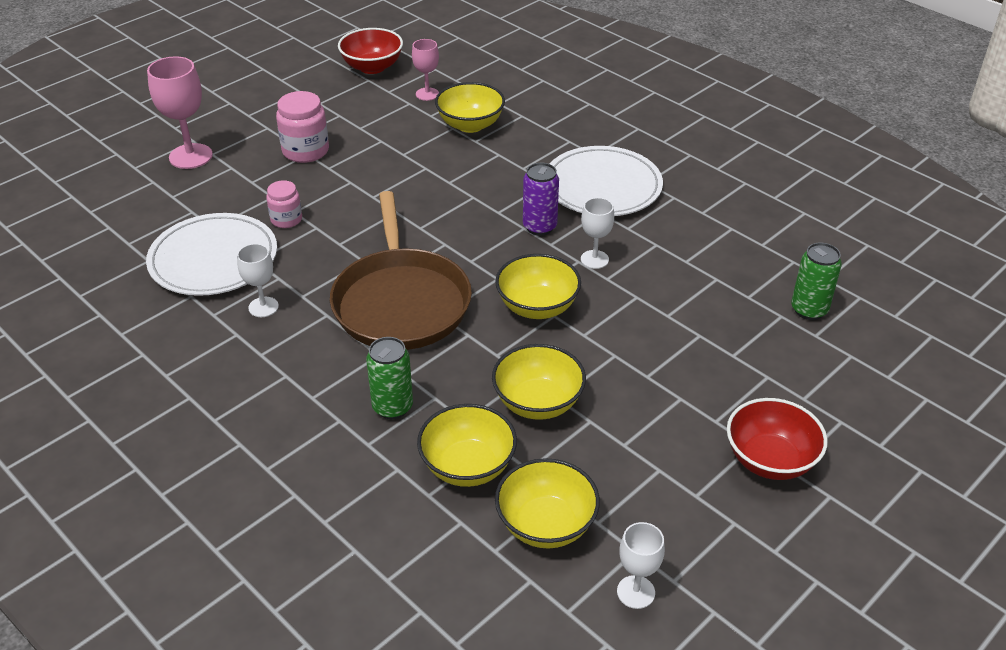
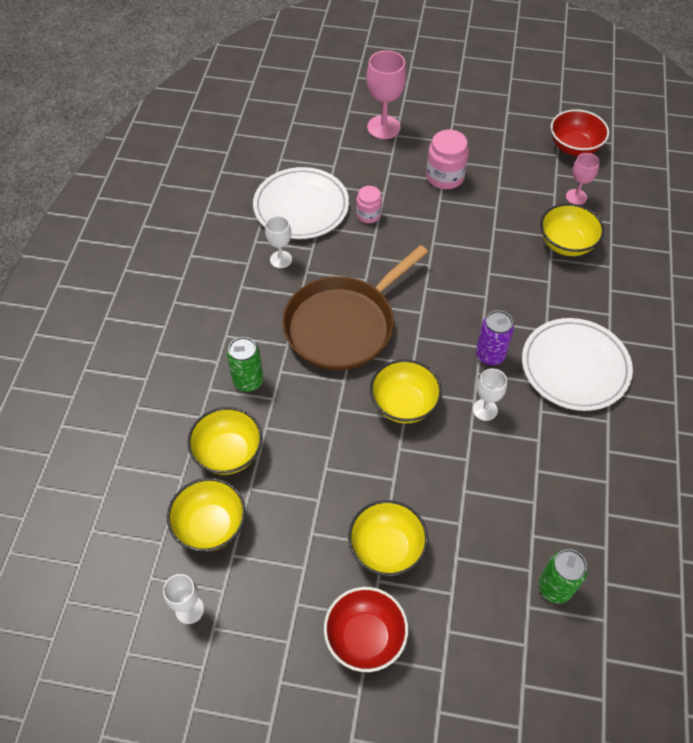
camera: 55 degrees right, 15 degrees up
(538, 403) = (312, 459): yellow bowl -> yellow bowl (386, 548)

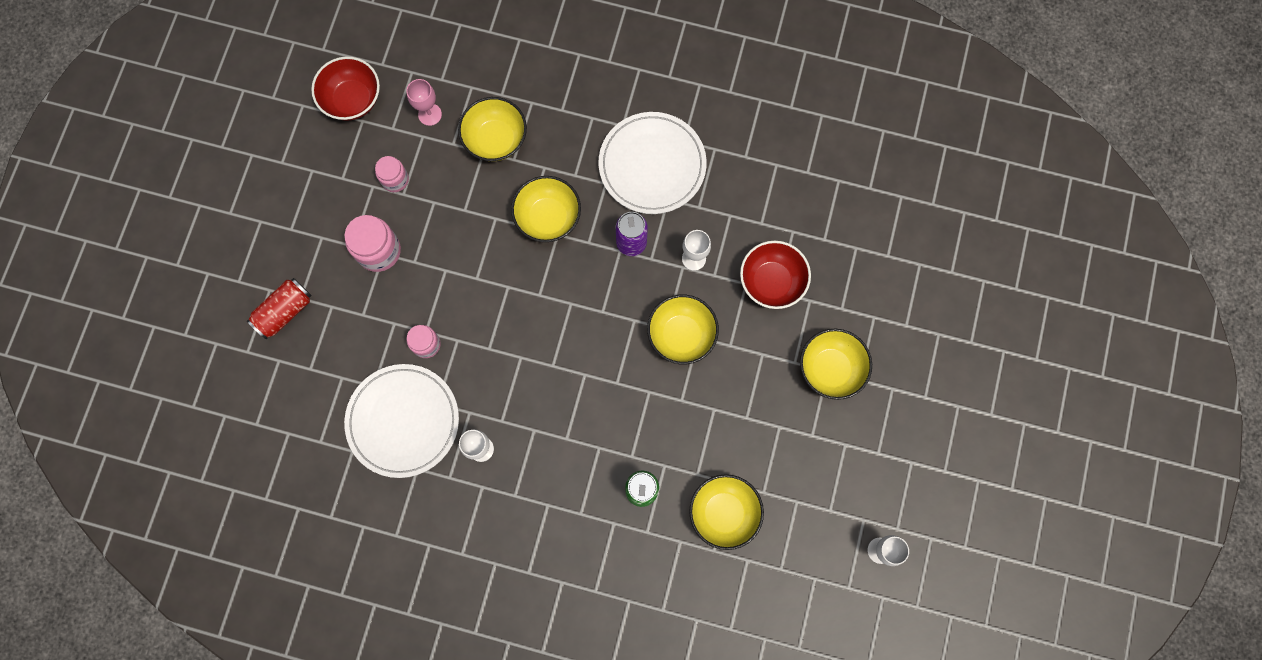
camera: 85 degrees left, 20 degrees up
(210, 525) = (800, 531): yellow bowl -> yellow bowl (548, 217)
(344, 325) = (579, 386): brown pan -> none
(365, 637) = (909, 395): red bowl -> red bowl (771, 281)
(383, 127) = (284, 311): pink goblet -> red can
(510, 180) = (395, 180): none -> pink jar
(555, 587) = (872, 230): green can -> none

